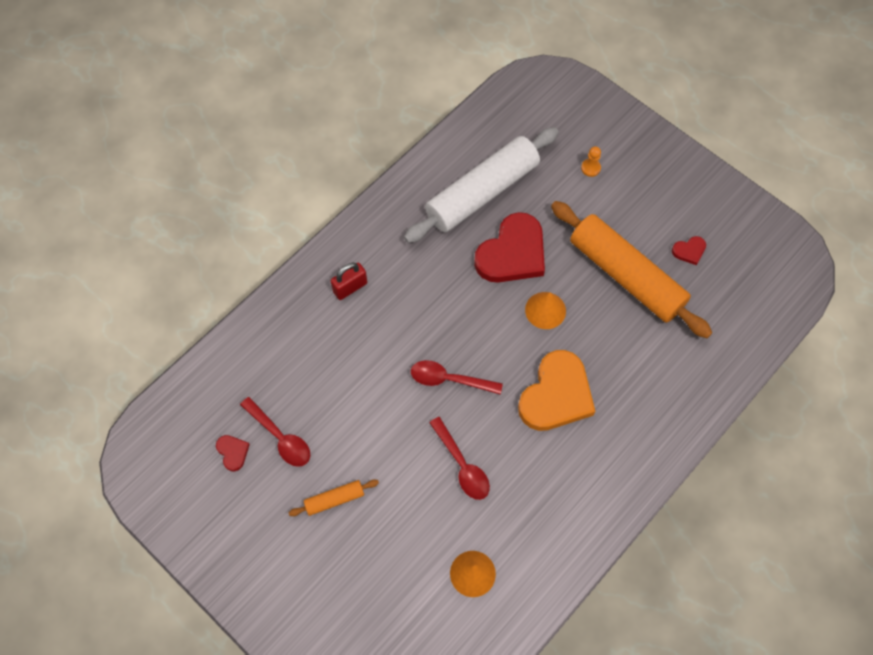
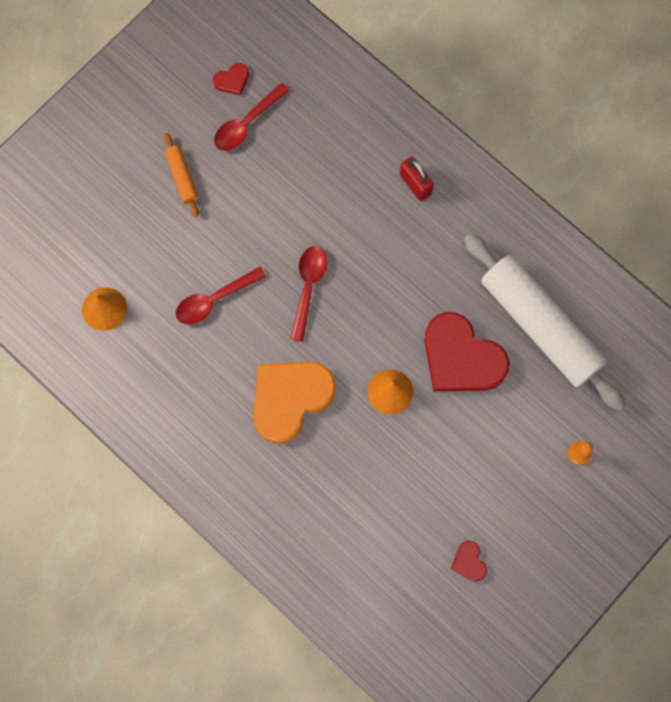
camera: 90 degrees right, 10 degrees up
(556, 395) = (290, 398): orange heart -> orange heart turned 105 degrees clockwise
(626, 275) = (435, 484): orange rolling pin -> none

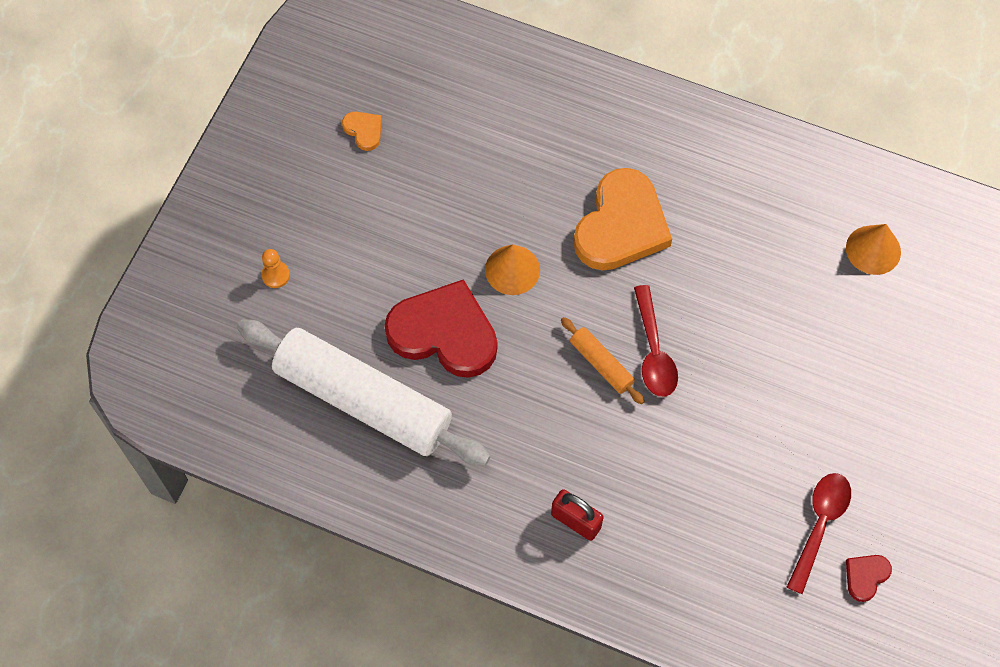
camera: 160 degrees right, 10 degrees down
(182, 177) = (864, 429): orange rolling pin -> orange rolling pin (601, 364)
(214, 300) = (755, 300): red spoon -> none
(469, 562) = (364, 131): red heart -> orange heart

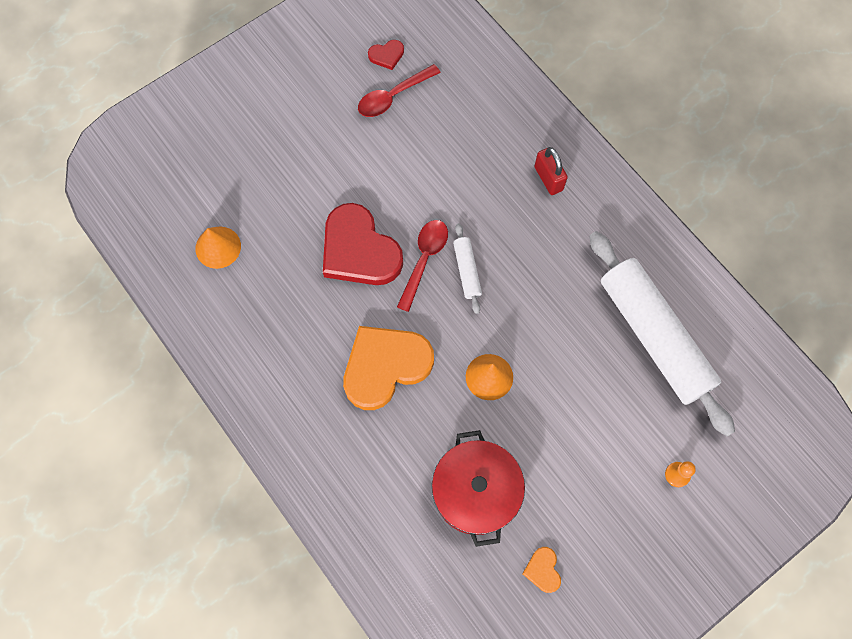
camera: 150 degrees left, 5 degrees up
(444, 333) = (568, 355): red heart -> red heart (359, 250)
(463, 162) = (476, 491): none -> red pot
(601, 364) = (467, 271): orange rolling pin -> white rolling pin

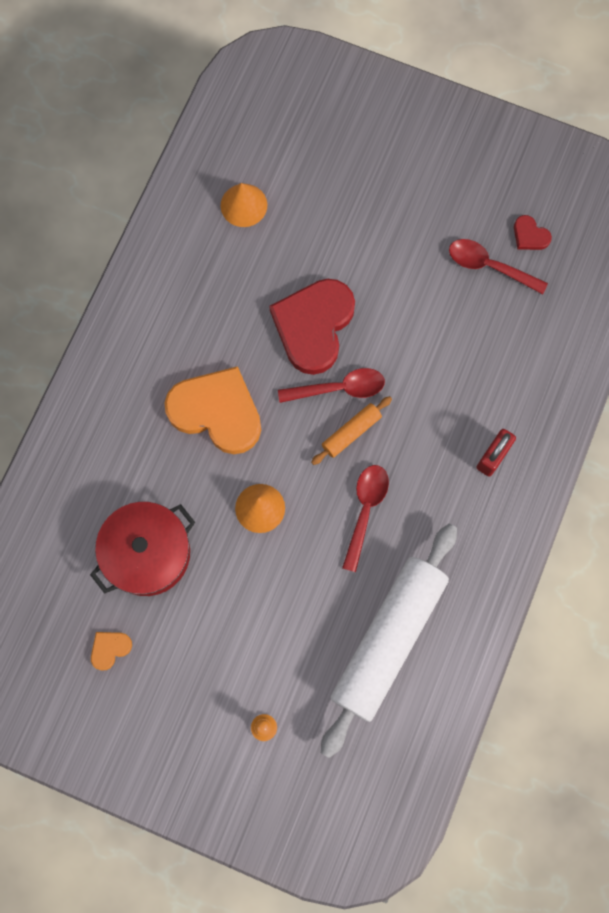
camera: 60 degrees right, 5 degrees up
(467, 271) = (351, 432): white rolling pin -> orange rolling pin
(538, 296) = (365, 510): none -> red spoon

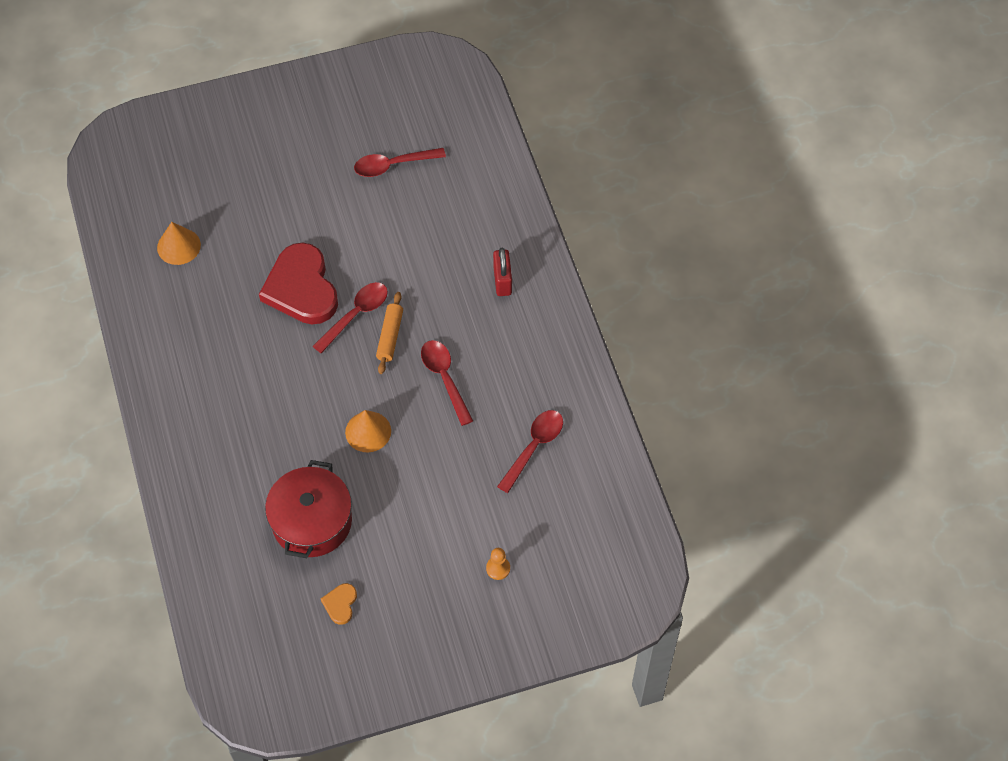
camera: 40 degrees left, 15 degrees down
(217, 412) = (280, 393): orange heart -> none
(388, 639) = (534, 447): white rolling pin -> red spoon
(530, 235) = (404, 127): red heart -> none

